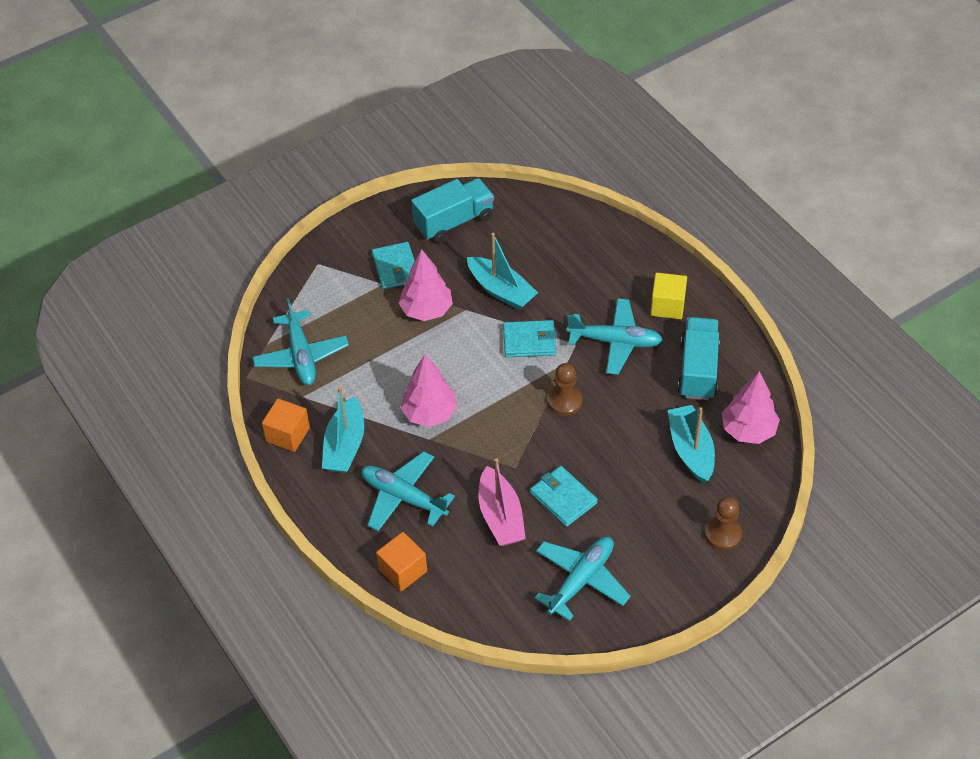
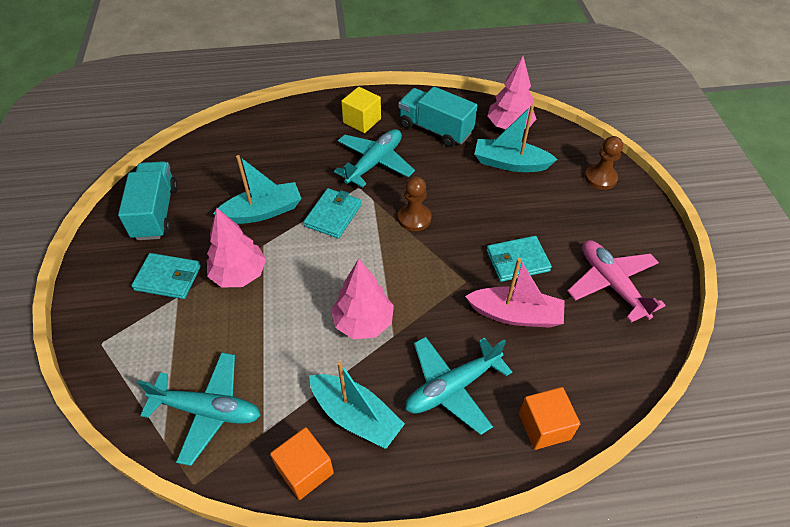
camera: 65 degrees left, 0 degrees up
(581, 580) = (611, 284): turquoise plane -> pink plane

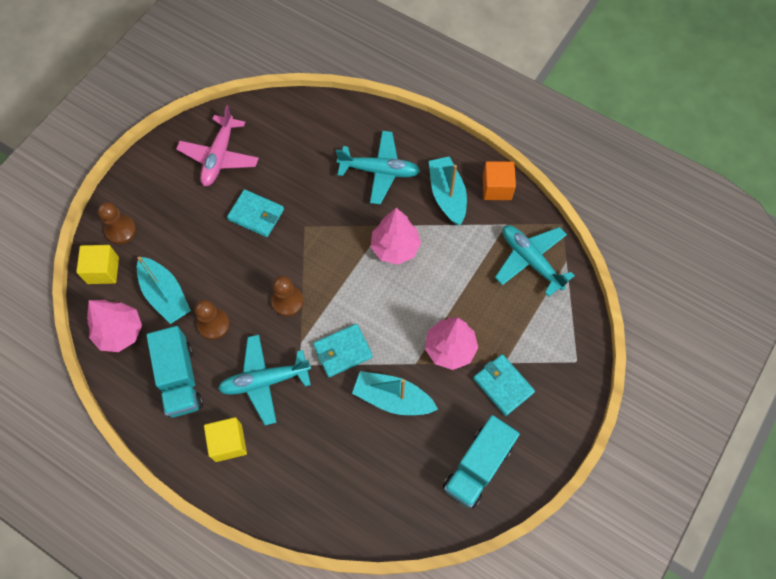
camera: 140 degrees left, 15 degrees up
(452, 169) = (213, 324): none -> brown pawn
(515, 315) = (298, 183): pink boat -> none
(544, 426) = (352, 118): orange cube -> none
(573, 148) = (103, 270): none -> yellow cube

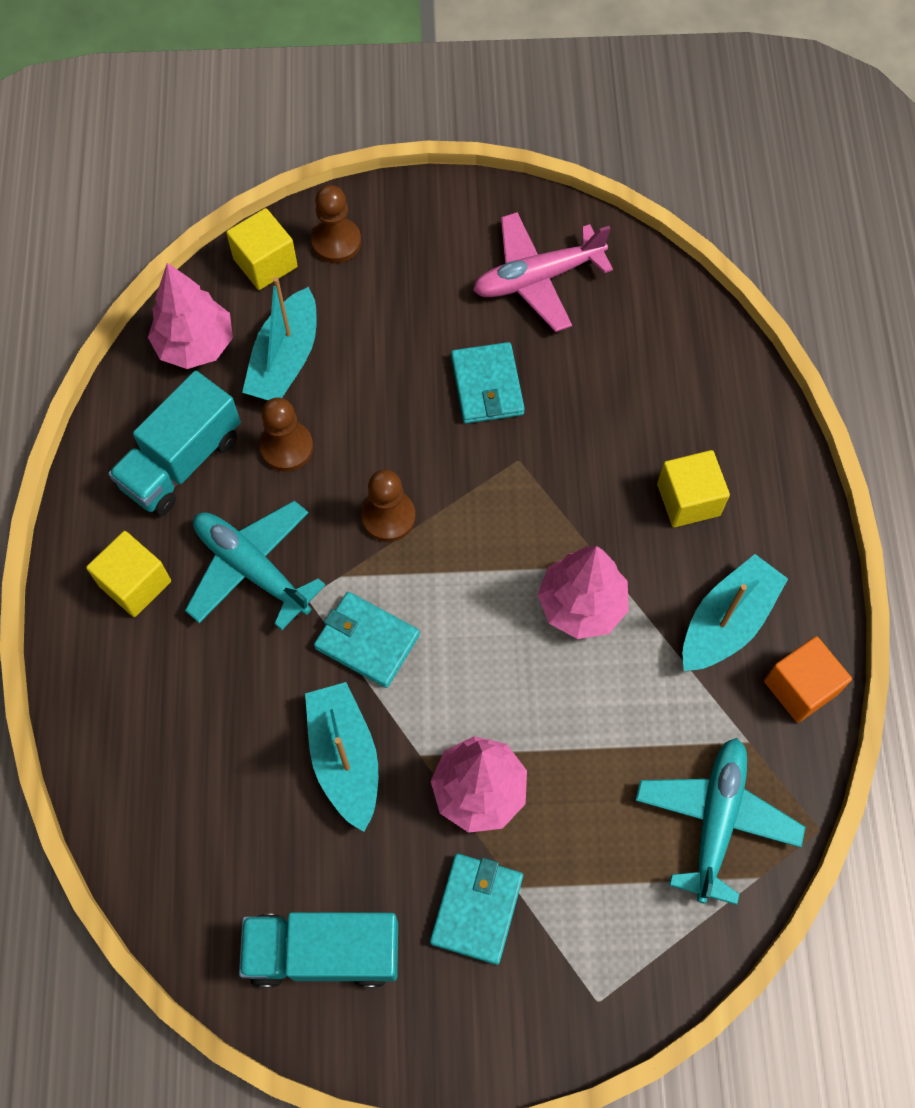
camera: 55 degrees right, 0 degrees up
(379, 171) = (688, 499): turquoise plane -> yellow cube

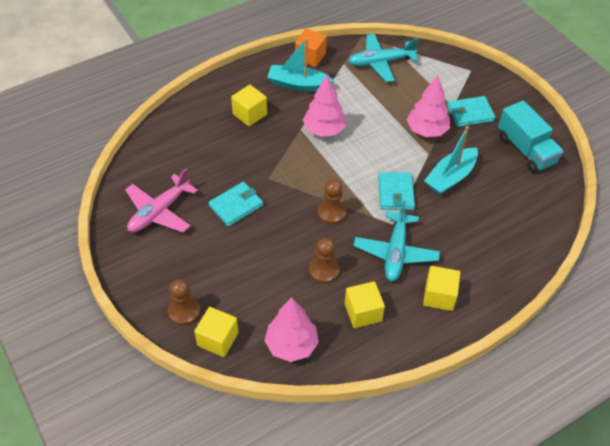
camera: 120 degrees left, 15 degrees down
(182, 461) = (363, 312): turquoise truck -> yellow cube
(285, 359) = (274, 297): turquoise boat -> none
(537, 278) = (159, 212): pink plane -> pink plane turned 90 degrees clockwise

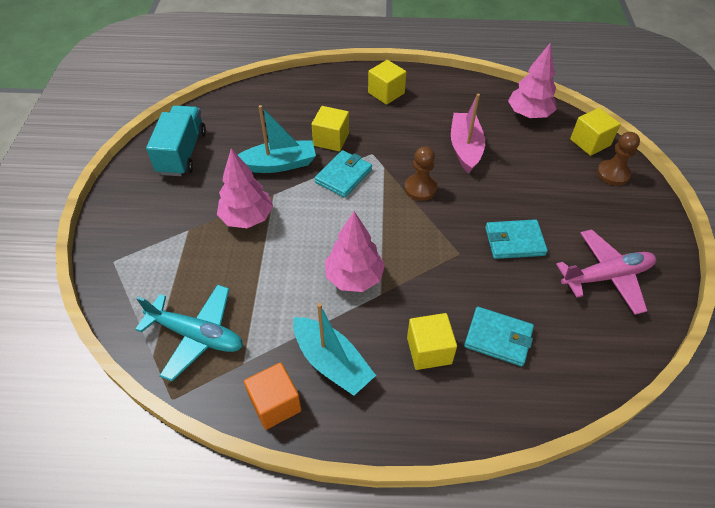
camera: 145 degrees left, 0 degrees up
(324, 270) = (465, 148): brown pawn -> pink boat
(363, 312) = (455, 109): yellow cube -> yellow cube (331, 139)
(395, 252) = (391, 133): turquoise plane -> none
(470, 113) = (182, 212): turquoise wallet -> turquoise wallet (498, 338)

